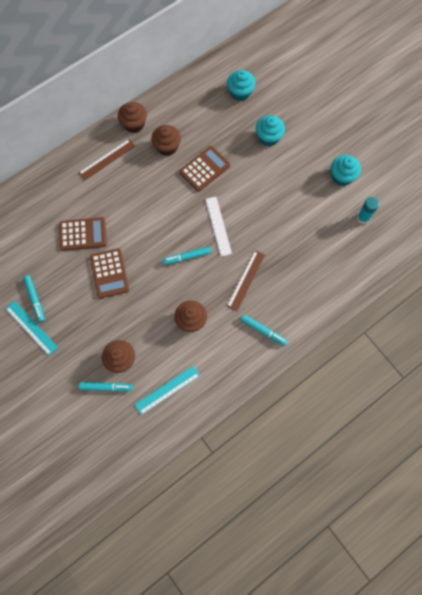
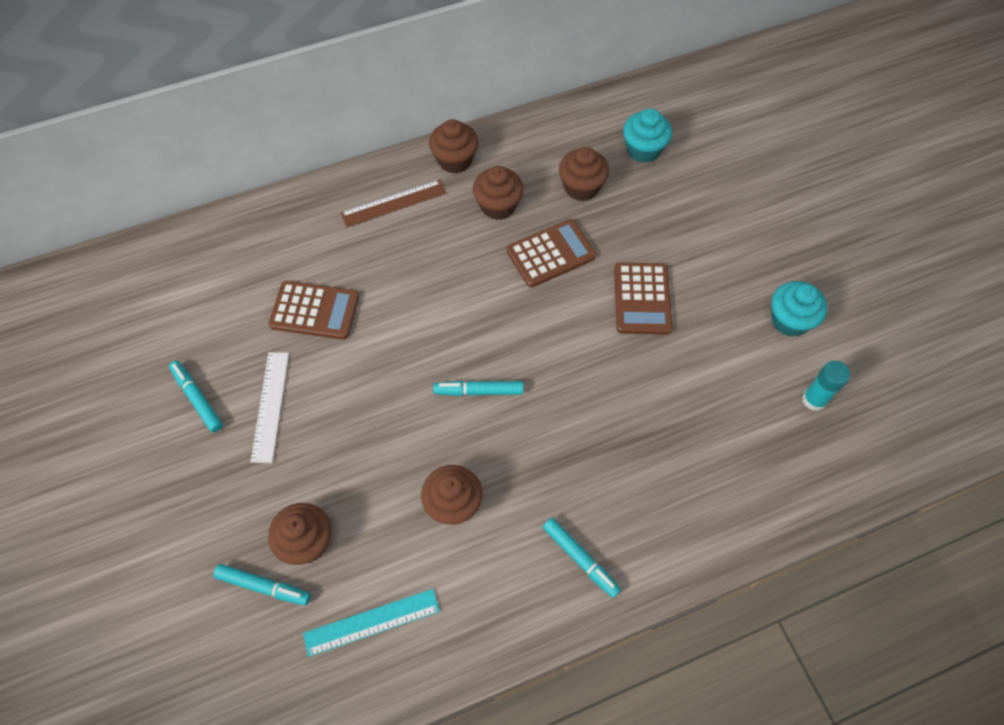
camera: 15 degrees right, 10 degrees down
(31, 328) = (174, 445): turquoise ruler -> none
(35, 299) = (197, 398): turquoise marker -> turquoise marker turned 150 degrees clockwise
(109, 273) = (337, 386): brown calculator -> brown calculator (642, 299)
(211, 124) = (581, 187): none -> brown cupcake
(218, 226) = (548, 352): white ruler -> white ruler (270, 406)
(246, 280) = (572, 457): brown ruler -> none
(268, 137) = (673, 228): turquoise cupcake -> none

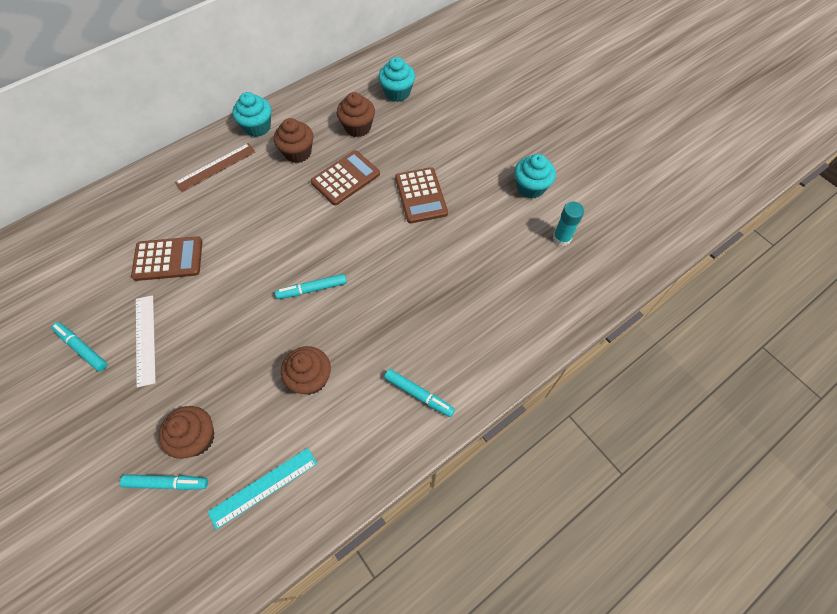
camera: 15 degrees left, 0 degrees up
(455, 160) = (257, 127): brown cupcake -> turquoise cupcake

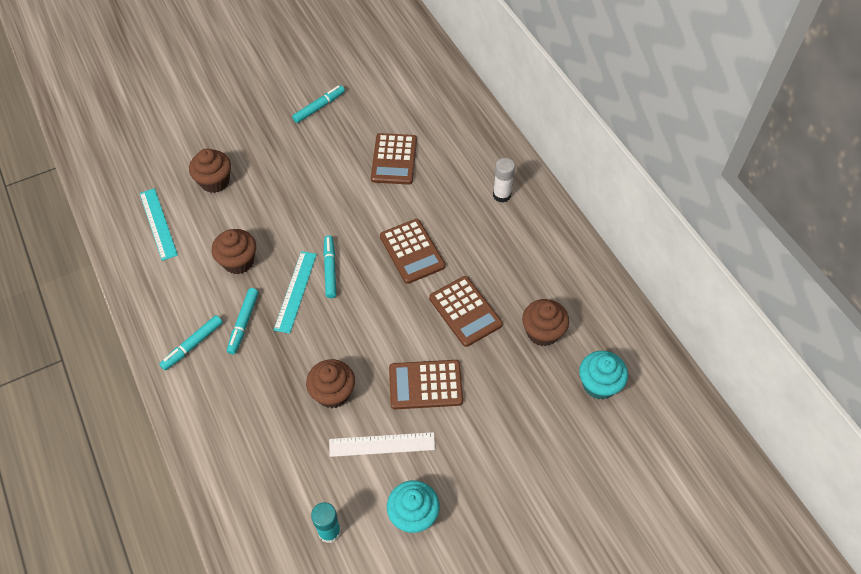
camera: 100 degrees right, 5 degrees down
(145, 339) = (314, 146): white ruler -> white ruler (382, 444)
(167, 483) = (186, 164): turquoise marker -> turquoise marker (243, 323)
(216, 167) = (501, 195): brown ruler -> white glue stick
(257, 127) = (555, 233): turquoise cupcake -> none
(285, 225) = (412, 251): none -> brown calculator
(298, 153) = (510, 268): brown cupcake -> brown cupcake (333, 393)
(341, 314) = (295, 291): none -> turquoise ruler

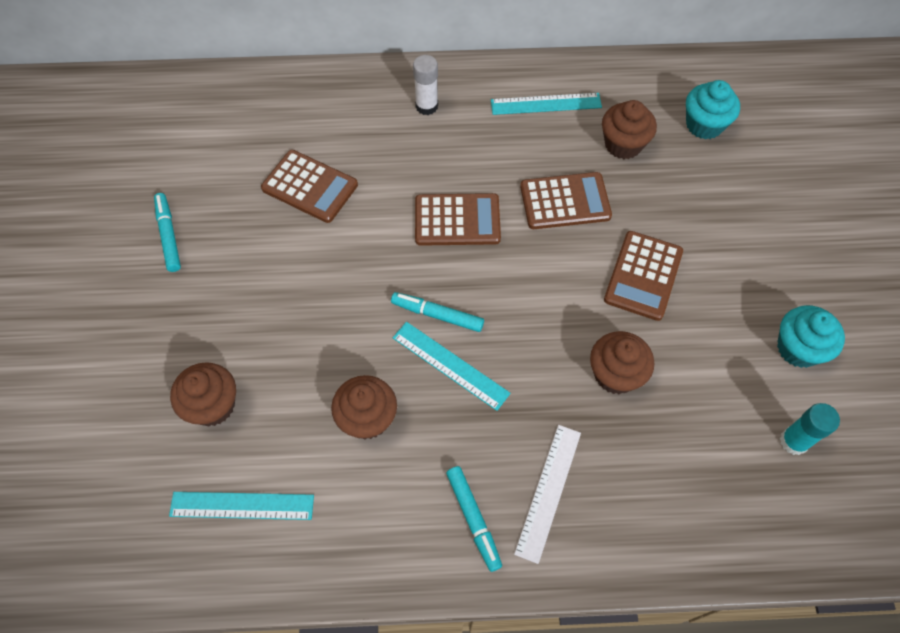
camera: 65 degrees left, 5 degrees up
(243, 323) = (469, 443): turquoise marker -> none
(382, 444) = (702, 347): white ruler -> white ruler (548, 491)
(551, 267) = (546, 104): none -> turquoise ruler

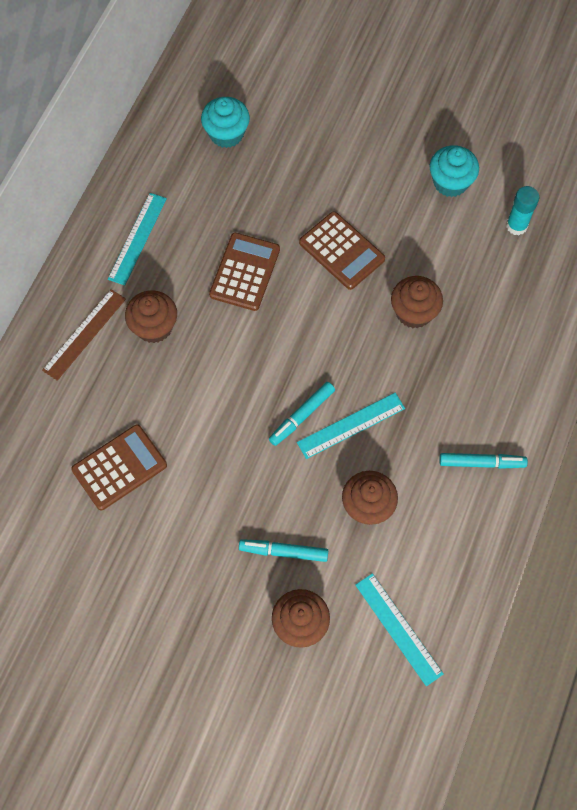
camera: 65 degrees left, 5 degrees up
(169, 235) = (107, 609): turquoise marker -> turquoise marker (283, 552)
(242, 506) = (398, 628): turquoise ruler -> turquoise ruler turned 60 degrees counterclockwise
(426, 106) = (84, 334): white glue stick -> brown ruler
(457, 220) = (219, 362): brown calculator -> none
(548, 491) = (483, 402): white ruler -> none
(623, 144) = (212, 202): brown cupcake -> brown cupcake (154, 327)

